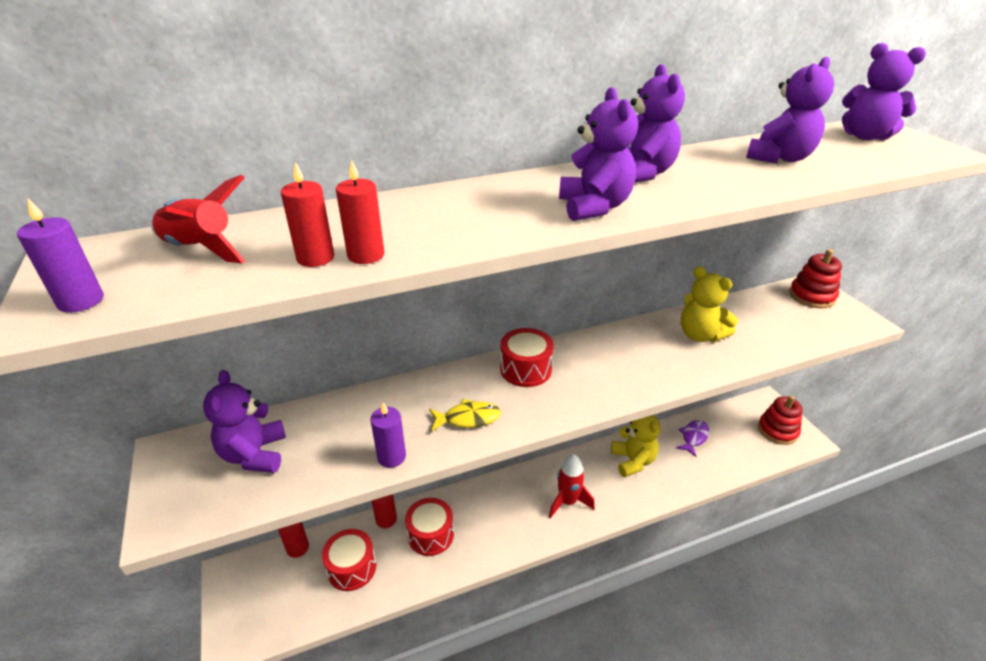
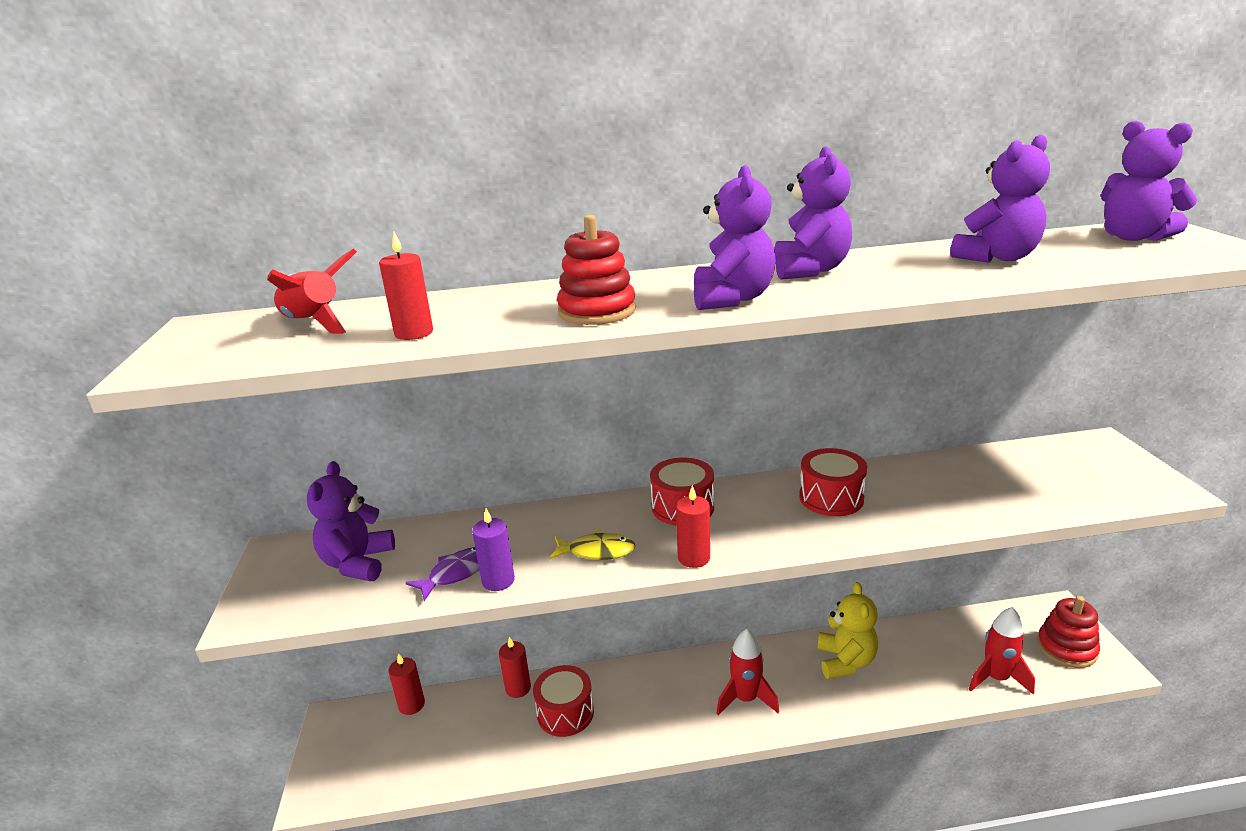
camera: 15 degrees right, 10 degrees down
(81, 301) = (191, 357): purple candle -> none
(352, 567) = (465, 735): red drum -> red drum (831, 498)
(366, 255) = (463, 332): red candle -> red candle (694, 558)
(693, 437) = (938, 643): purple fish -> purple fish (456, 573)
(700, 335) = (920, 488): yellow teddy bear -> none
(737, 460) = (996, 678): none -> red rocket
(811, 296) = (1097, 454): red stacking toy -> red stacking toy (597, 311)

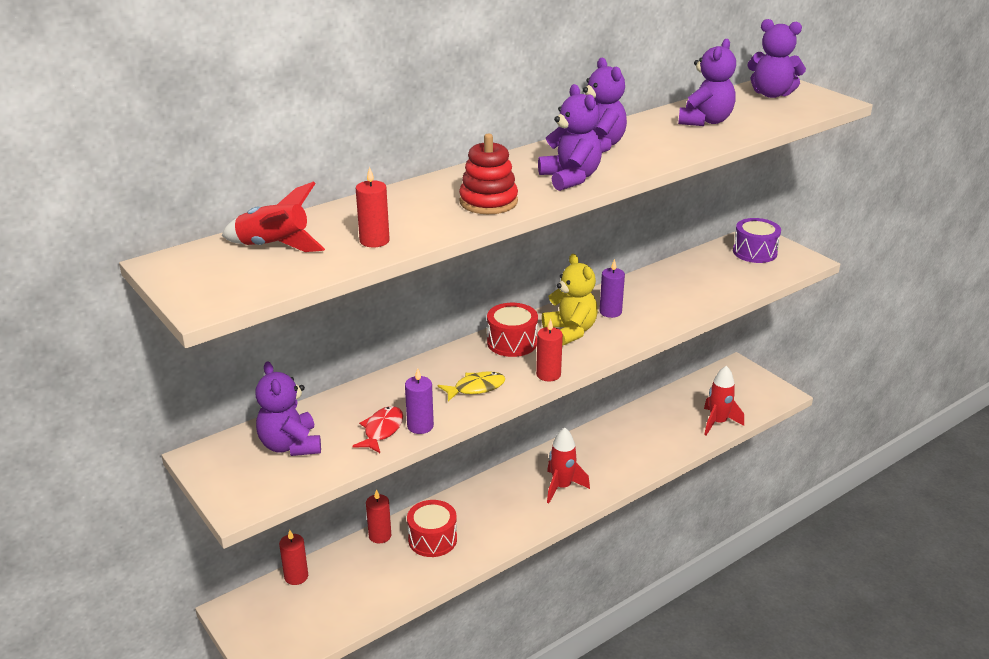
camera: 30 degrees left, 5 degrees up
(456, 573) = (382, 430): purple fish -> red fish
(831, 498) = (610, 312): red drum -> purple candle
(845, 661) = (616, 441): yellow teddy bear -> yellow teddy bear (570, 331)
(1066, 648) = (751, 391): red stacking toy -> none
(1088, 463) = (754, 252): none -> purple drum

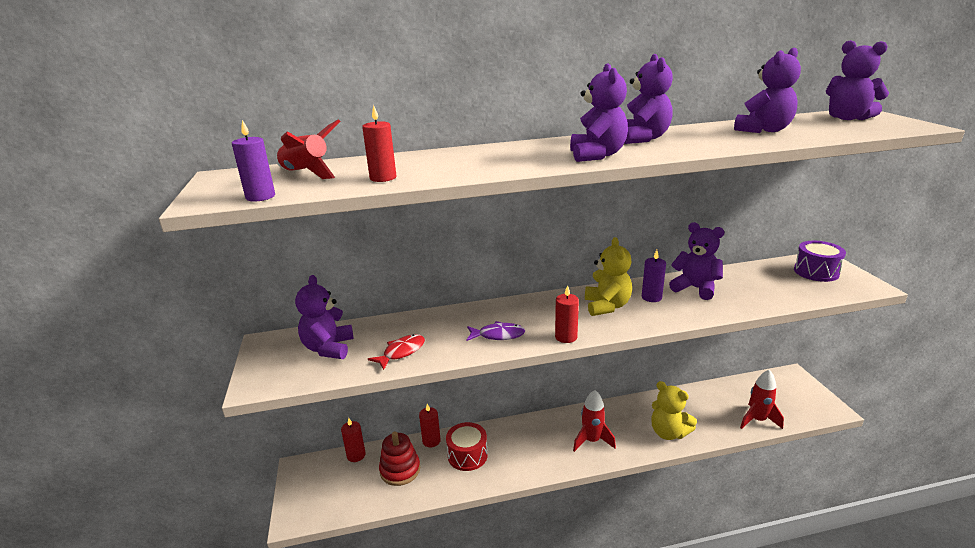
camera: 25 degrees right, 5 degrees down
(420, 426) = (432, 356): purple candle -> purple candle (260, 197)
(476, 388) = (498, 335): yellow fish -> purple fish
(488, 202) = (507, 163): red stacking toy -> red stacking toy (400, 470)
(512, 342) = (551, 306): red drum -> none
(637, 458) = (668, 432): none -> yellow teddy bear
(649, 293) = (695, 288): none -> purple teddy bear

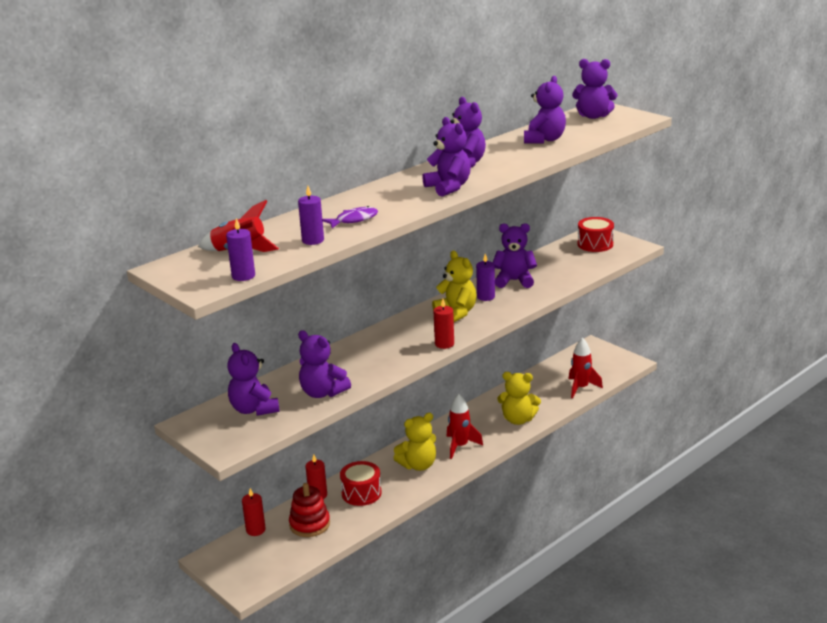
camera: 30 degrees left, 0 degrees up
(383, 178) = (313, 240): red candle -> purple candle
(401, 352) = (322, 393): red fish -> purple teddy bear
(498, 335) = (389, 358): purple fish -> purple fish (354, 220)
(538, 446) = (418, 465): none -> yellow teddy bear
(816, 272) = (595, 244): purple drum -> red drum

